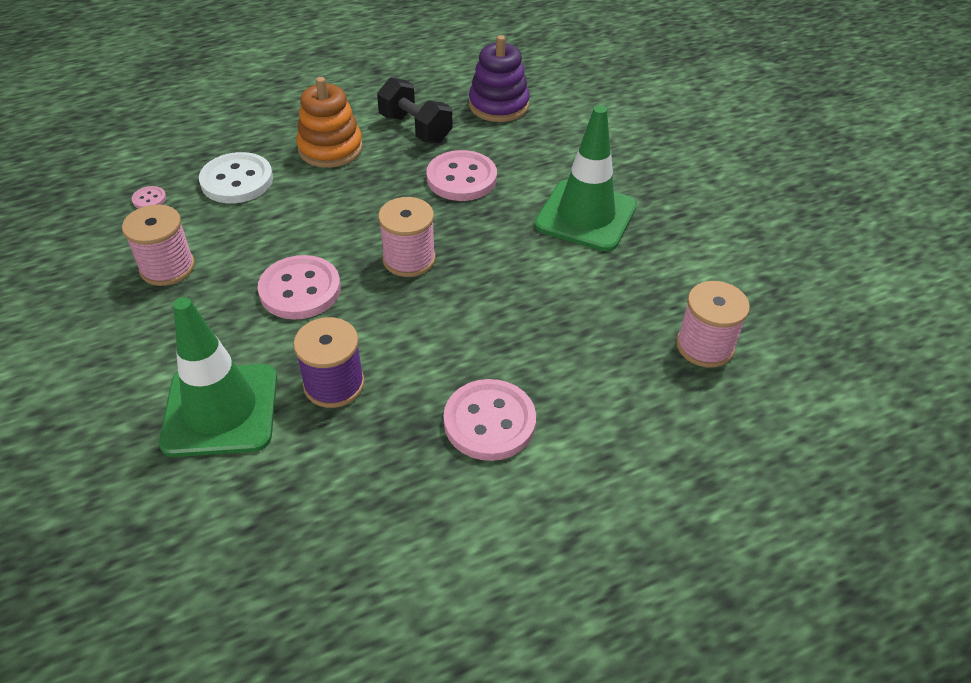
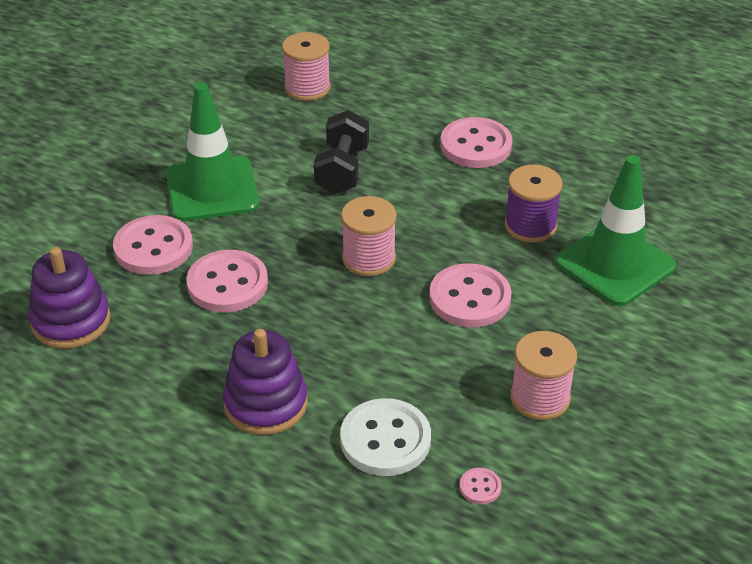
camera: 125 degrees left, 5 degrees down
(330, 148) = (266, 403): orange stacking toy -> purple stacking toy
(415, 128) = (171, 360): black dumbbell -> black dumbbell (342, 170)
(540, 161) = (153, 248): none -> pink button

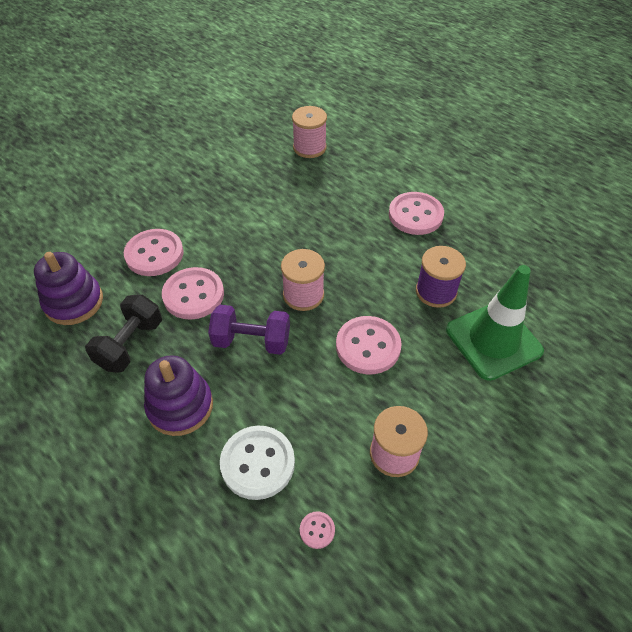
camera: 15 degrees right, 10 degrees up
(212, 189) = (213, 215): green traffic cone -> none
(325, 320) = (251, 341): none -> purple dumbbell
(342, 170) = (310, 217): black dumbbell -> black dumbbell (130, 344)

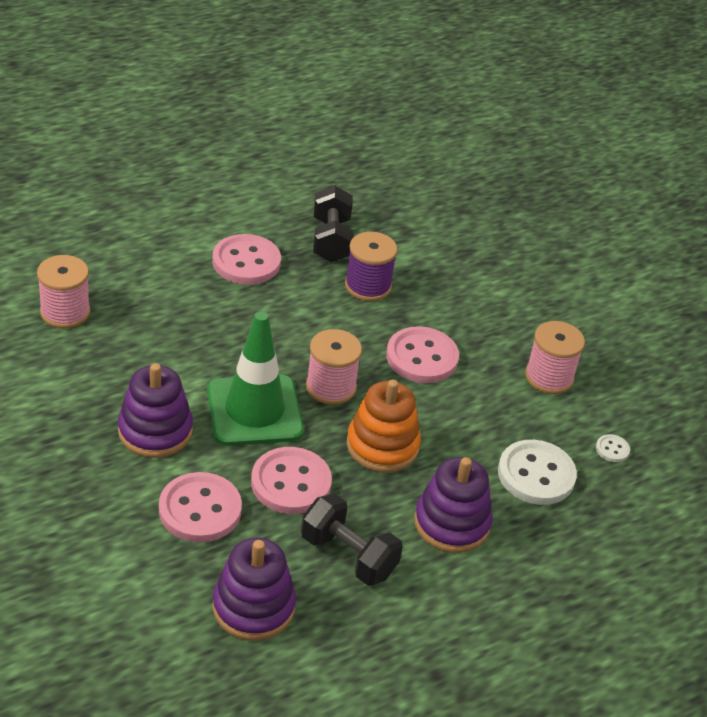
camera: 80 degrees left, 10 degrees down
(219, 215) = (155, 431): none -> purple stacking toy
(251, 341) = (382, 445): purple dumbbell -> orange stacking toy
(317, 530) = (612, 449): pink button -> white button
(477, 256) = (331, 240): none -> black dumbbell
(493, 340) = (444, 270): green traffic cone -> green traffic cone (254, 411)

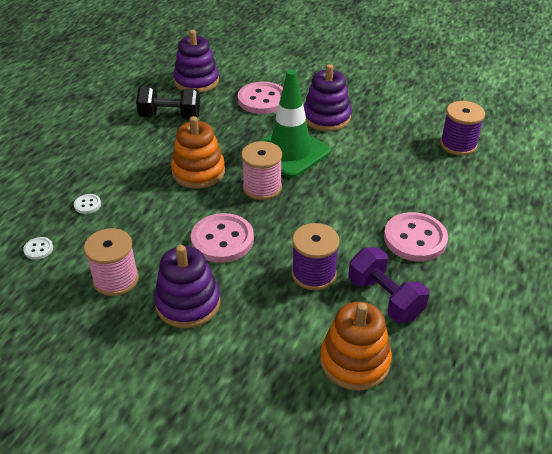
camera: 150 degrees right, 0 degrees up
(65, 312) = (458, 144): pink spool -> purple spool
(291, 483) = (231, 130): pink button -> none
(331, 240) = (385, 298): black dumbbell -> purple dumbbell
(401, 221) = (354, 361): none -> orange stacking toy
(451, 523) = (125, 154): purple stacking toy -> purple stacking toy (188, 303)
(536, 475) = (87, 205): white button -> white button, size x0.45

